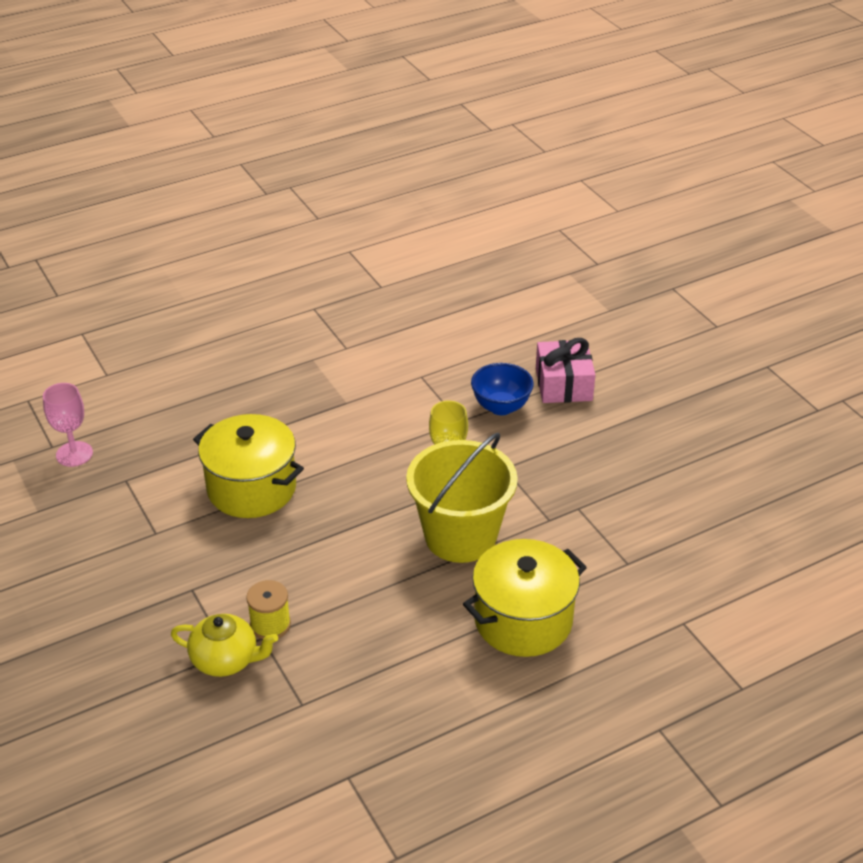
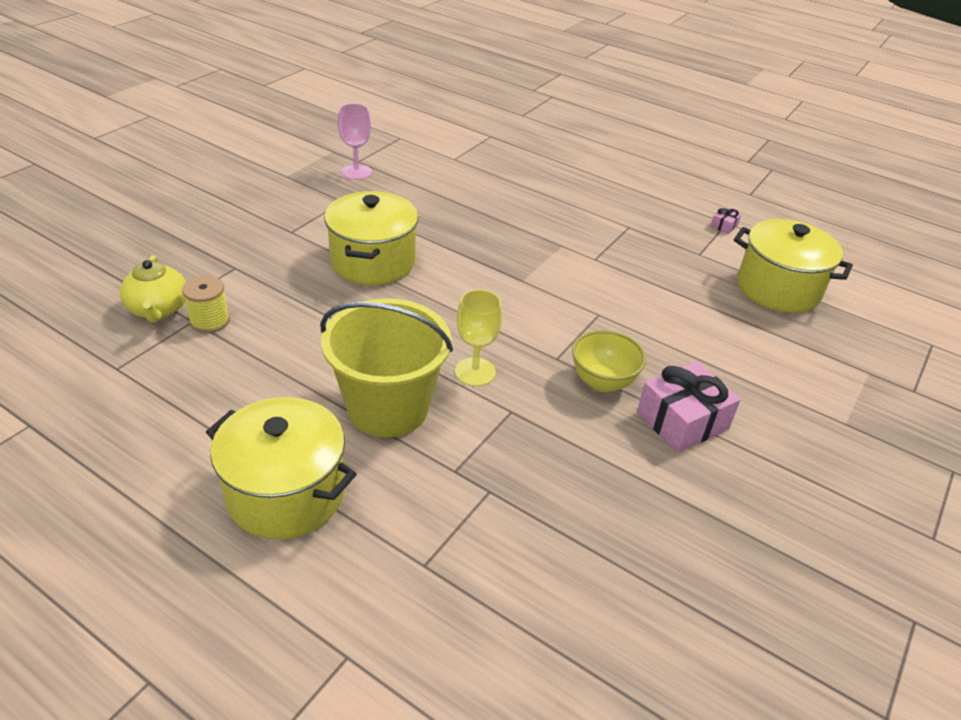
camera: 60 degrees right, 0 degrees up
(352, 255) = (724, 226): none -> pink gift
(453, 268) = (778, 289): none -> yellow pot
(501, 407) = (602, 382): blue bowl -> yellow bowl

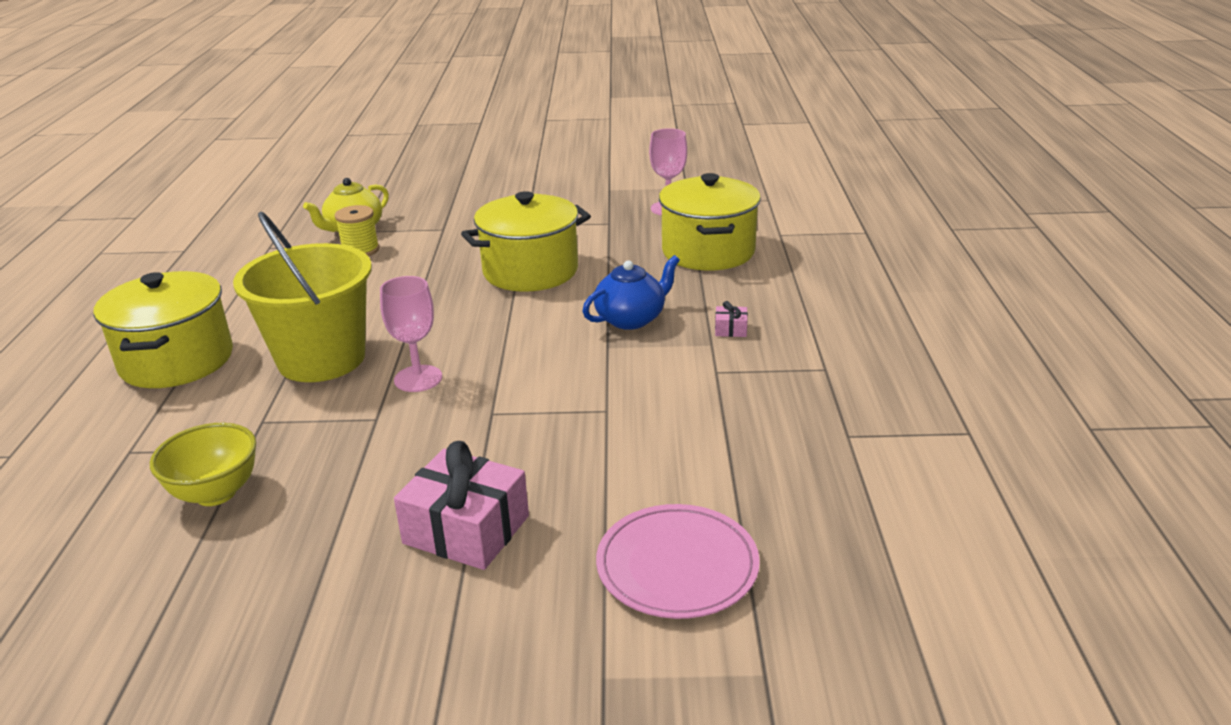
camera: 60 degrees right, 10 degrees down
(475, 372) = (418, 379): yellow goblet -> pink goblet
(496, 256) = (631, 319): none -> blue teapot
(602, 382) = (481, 454): yellow bowl -> yellow bowl (216, 493)
(724, 226) = (955, 433): pink gift -> pink gift (730, 329)
(771, 359) = (677, 566): none -> pink plate
(778, 289) = (865, 524): yellow pot -> yellow pot (708, 251)

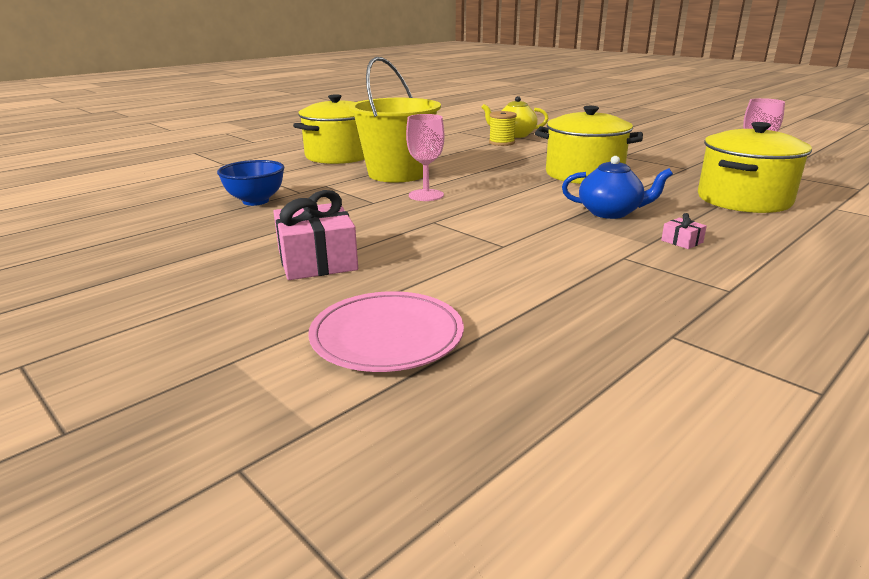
camera: 45 degrees right, 5 degrees down
(216, 493) = (256, 201): yellow bowl -> blue bowl

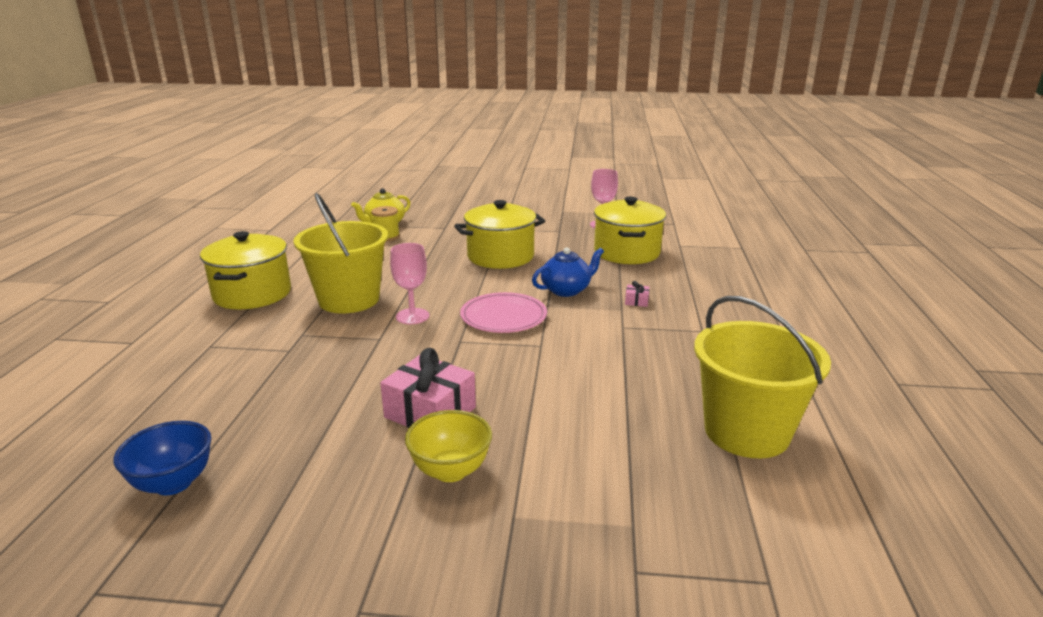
camera: 40 degrees left, 0 degrees up
(254, 305) = (450, 471): none -> yellow bowl
(256, 201) = (262, 376): blue bowl -> blue bowl (173, 483)
(387, 336) = (577, 448): pink plate -> pink plate (503, 316)
(617, 409) = (746, 432): none -> yellow bucket

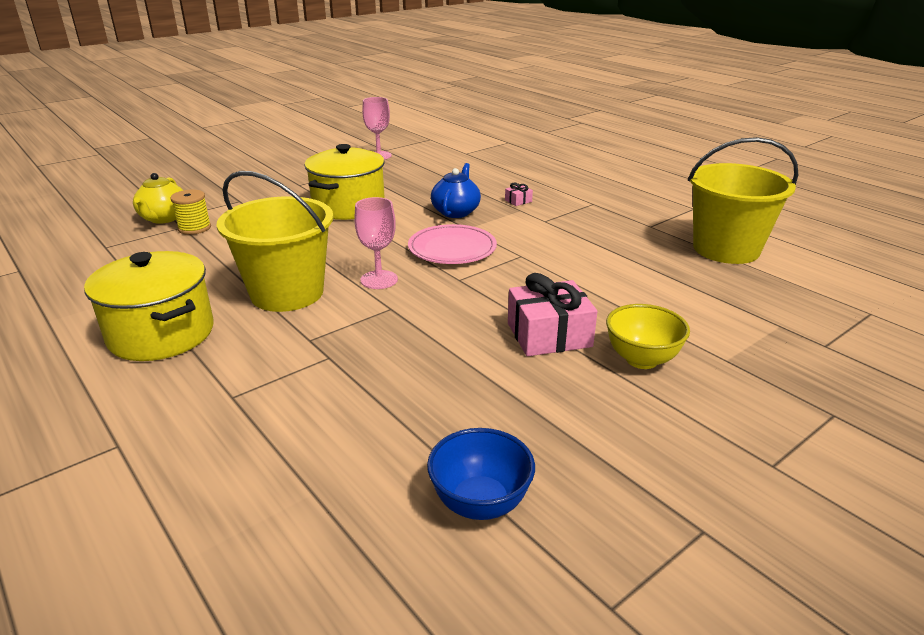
camera: 45 degrees left, 5 degrees up
(627, 252) = (441, 170): yellow pot -> none

